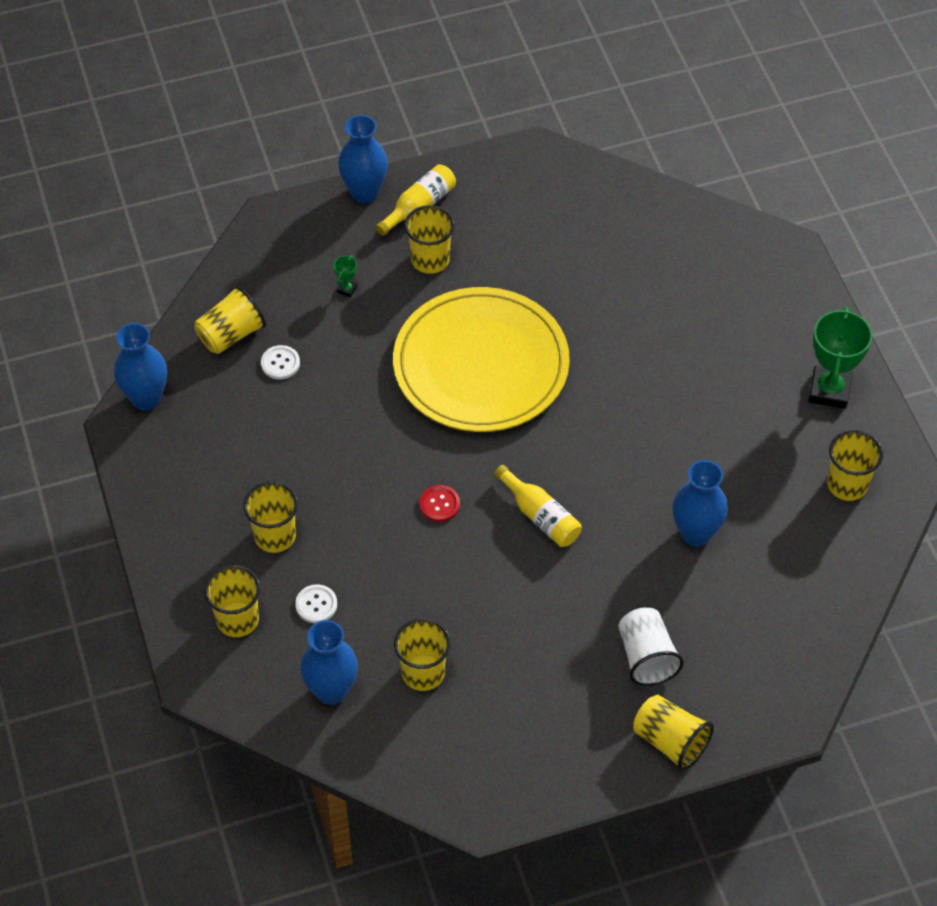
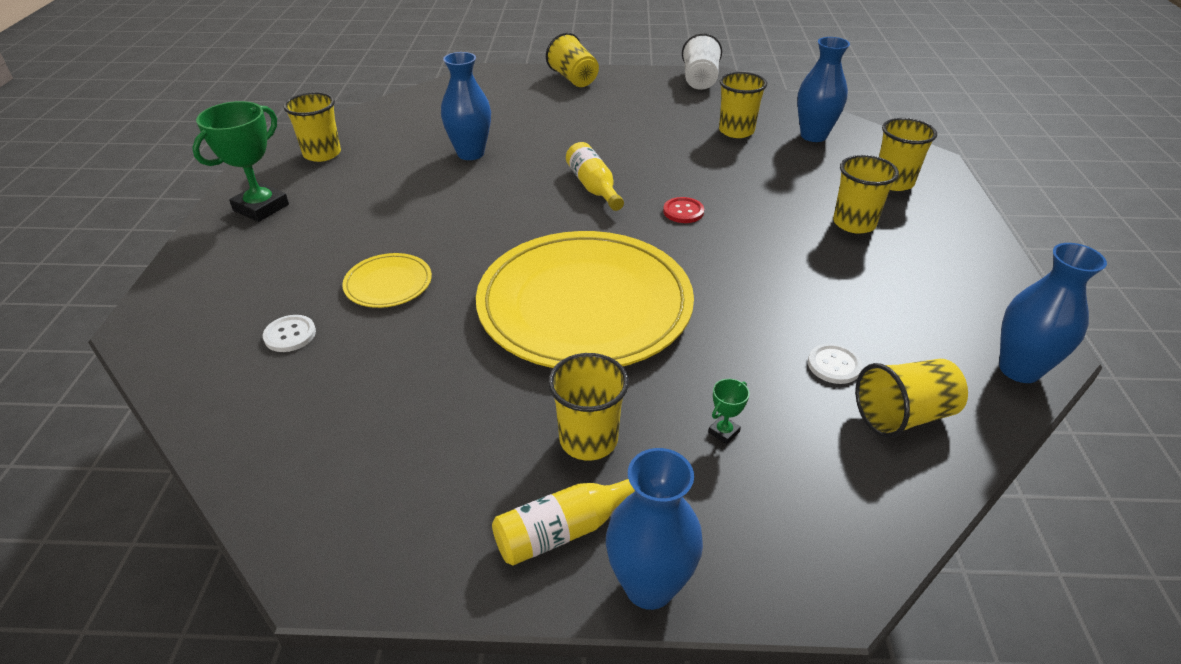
camera: 160 degrees left, 15 degrees down
(316, 604) = (819, 177): white button -> white button (290, 335)
(646, 340) = (388, 284): none -> yellow plate
(646, 657) = (561, 109): white cup -> white cup (700, 80)

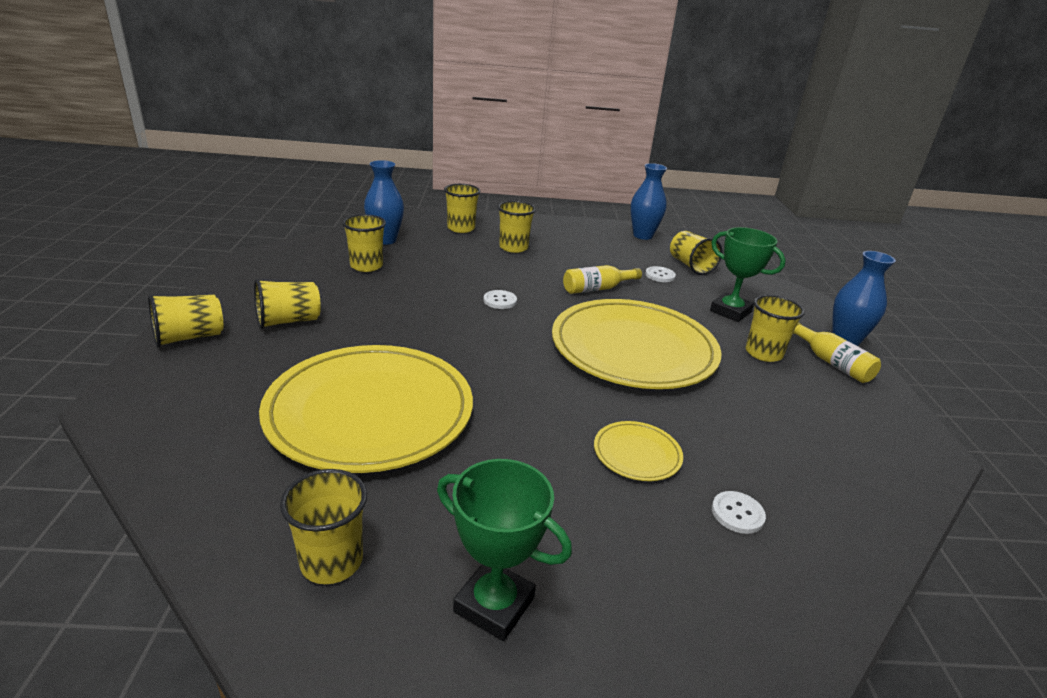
camera: 95 degrees left, 10 degrees down
(470, 153) = (370, 412): blue vase -> yellow plate
(593, 187) = (457, 337): yellow bottle -> yellow bottle (597, 289)
(607, 109) = (288, 321): none -> yellow cup
(683, 211) = (500, 301): red button -> white button
(700, 80) = (247, 269): white cup -> none
(723, 432) = (730, 311): green trophy -> green trophy, size x2.37

